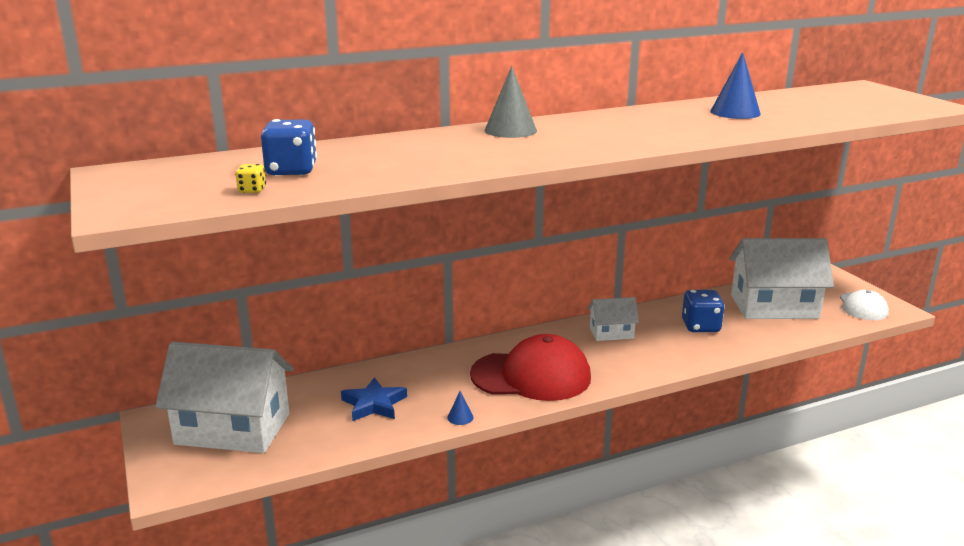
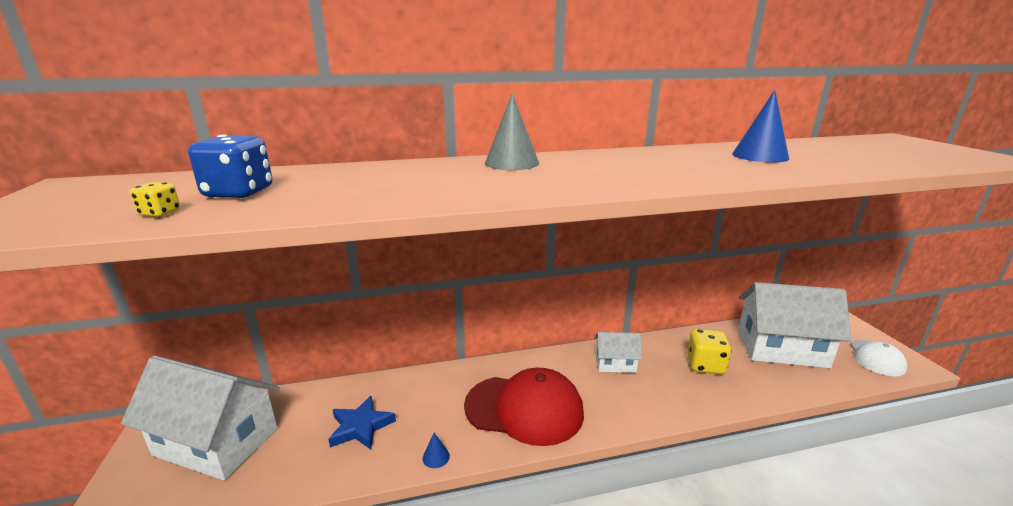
camera: 10 degrees right, 0 degrees up
(700, 327) = (705, 365): blue dice -> yellow dice

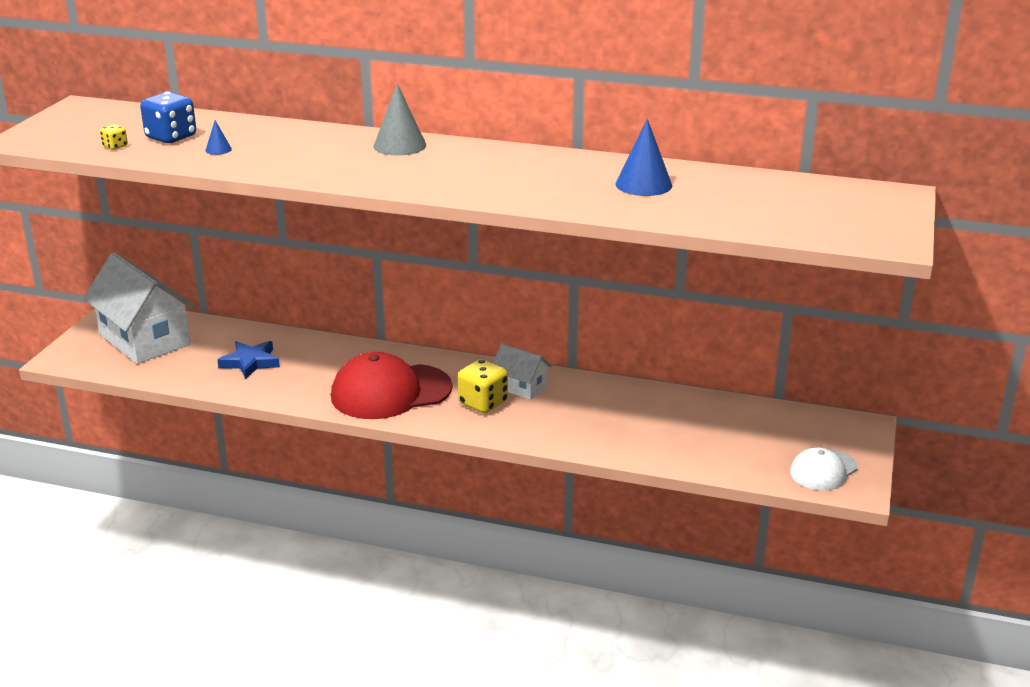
camera: 30 degrees right, 5 degrees up
(436, 457) = (287, 398): blue cone -> blue cone (218, 149)
(524, 409) = (390, 392): red cap -> red cap turned 120 degrees clockwise
(705, 365) = (611, 416): yellow dice -> yellow dice (483, 403)
(781, 349) = (725, 430): white house -> none

